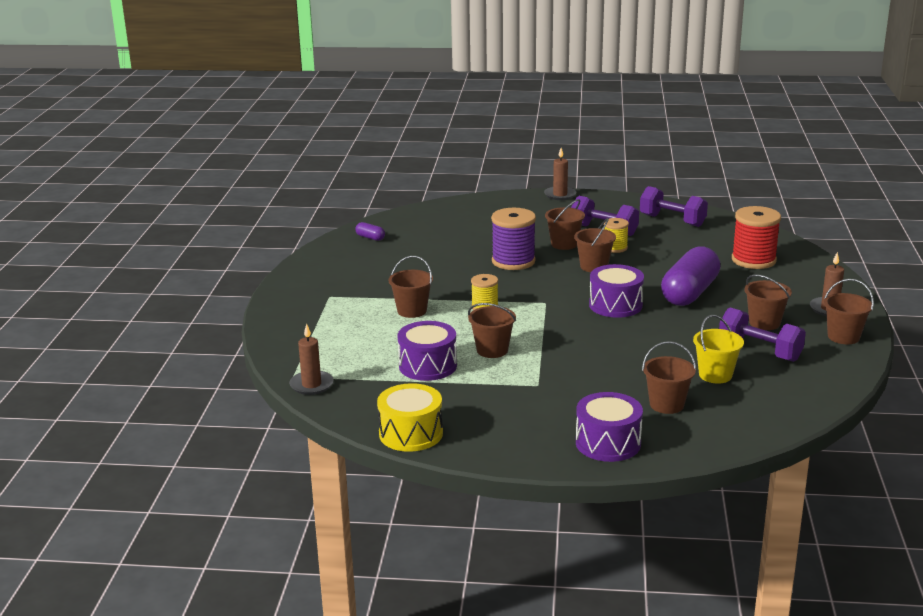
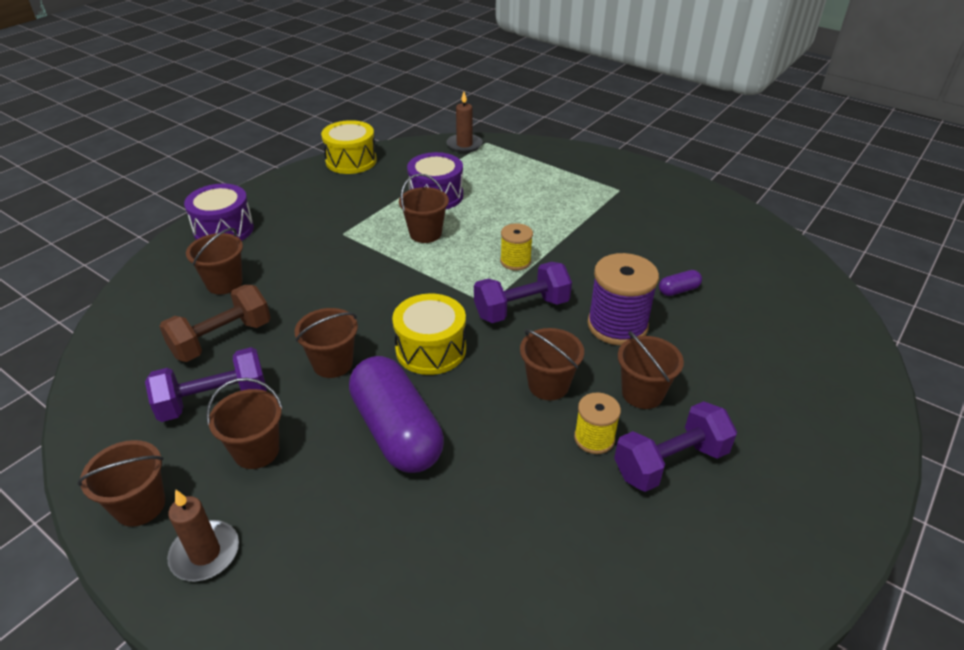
camera: 120 degrees right, 15 degrees up
(370, 238) = (762, 251): purple capsule -> purple capsule (678, 290)
(412, 311) = (547, 219): brown bucket -> brown bucket (332, 363)
(560, 195) = (865, 490): brown candle -> none
(615, 305) = (431, 349): purple drum -> yellow drum
(672, 220) = (662, 581): purple dumbbell -> purple dumbbell (521, 309)
(715, 375) = (222, 339): yellow bucket -> brown dumbbell
(753, 260) = (424, 583): red spool -> none

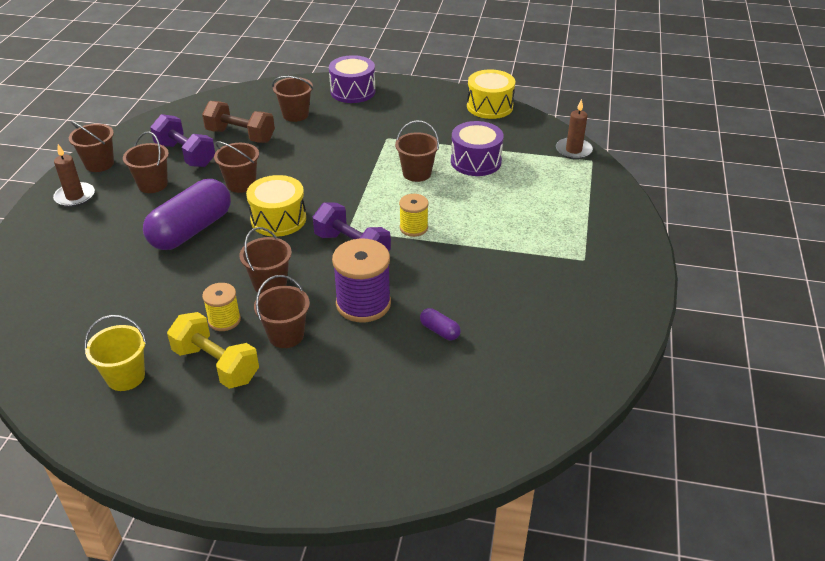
camera: 65 degrees right, 0 degrees up
(662, 557) = (125, 376): none -> yellow bucket
(670, 462) = (216, 365): purple dumbbell -> yellow dumbbell

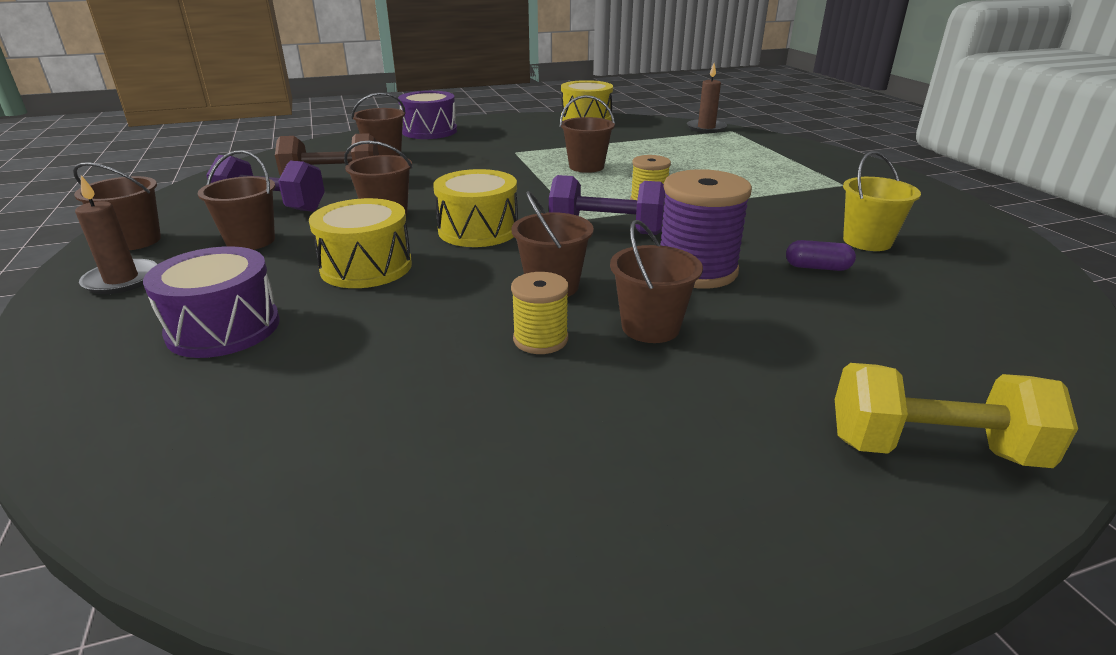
camera: 30 degrees left, 10 degrees down
(125, 376) = (466, 465): yellow bucket -> yellow bucket (867, 241)
(191, 230) = (366, 267): purple capsule -> yellow drum
(216, 365) = (600, 393): yellow dumbbell -> yellow dumbbell (932, 449)
(476, 161) = (631, 149): purple drum -> purple drum (223, 328)

